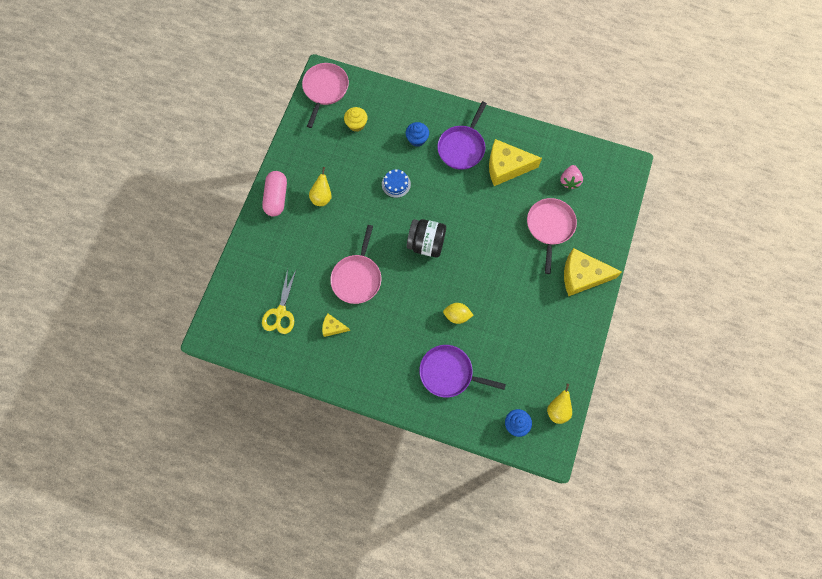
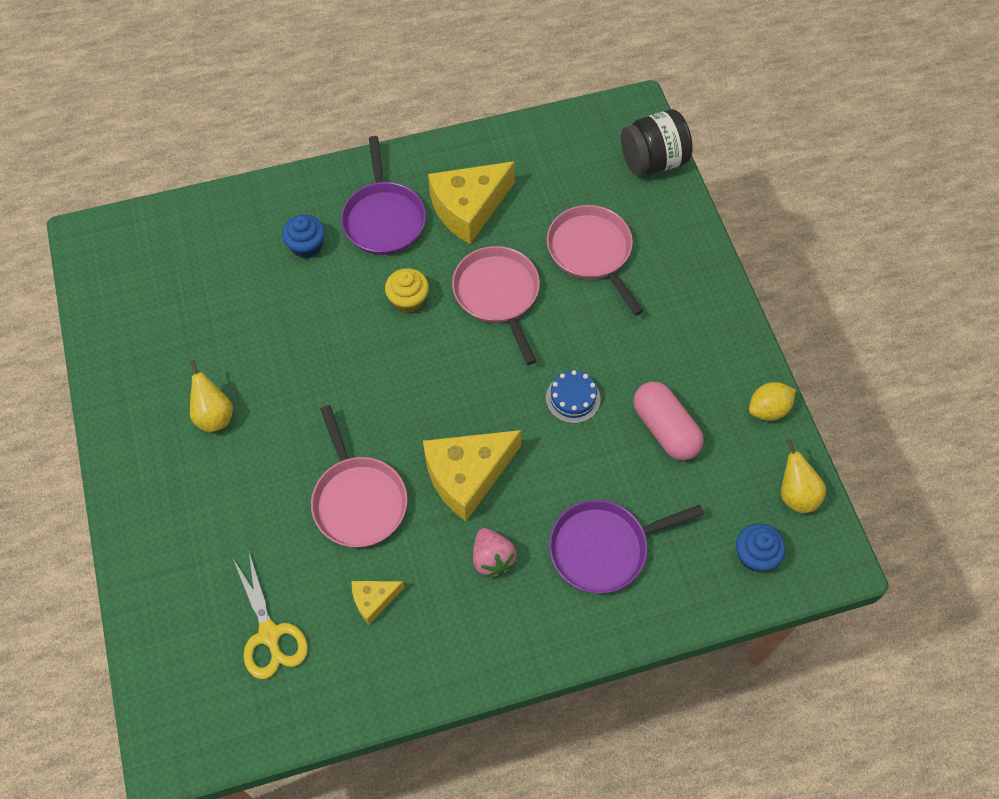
camera: 35 degrees left, 10 degrees down
(276, 198) = (137, 462): pink capsule -> pink capsule (665, 429)
(325, 89) = (107, 257): pink pan -> pink pan (498, 294)
(356, 124) = (195, 278): yellow cupcake -> yellow cupcake (408, 300)
(396, 184) = (320, 327): blue cake -> blue cake (573, 398)
(426, 243) = (429, 383): black jar -> black jar (653, 161)
(457, 315) = (552, 457): yellow lemon -> yellow lemon (768, 409)
(569, 181) = (571, 176): pink strawberry -> pink strawberry (492, 559)
(582, 276) = (686, 290): yellow cheese -> yellow cheese (467, 476)

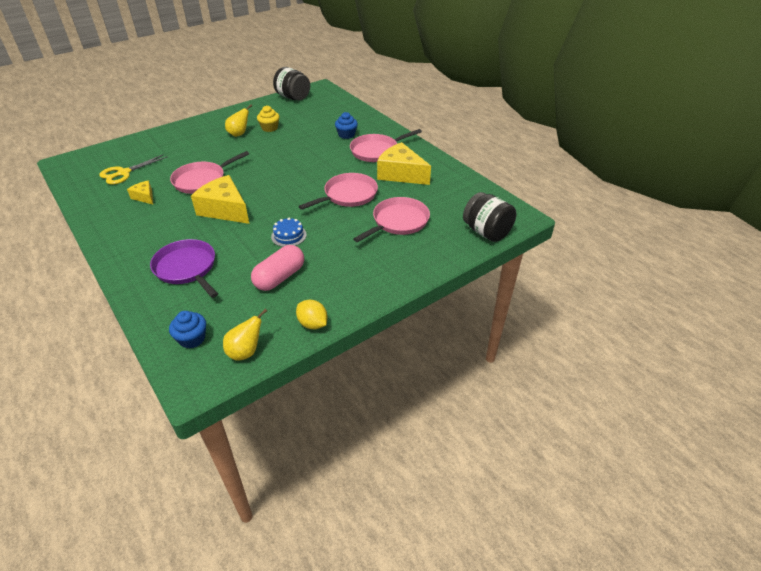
camera: 70 degrees right, 20 degrees down
(106, 294) = (293, 97): none -> black jar
(383, 219) = (376, 151): purple pan -> pink pan
(408, 300) = (329, 168): yellow cupcake -> yellow cupcake (269, 128)
(492, 559) = (174, 229): pink strawberry -> none

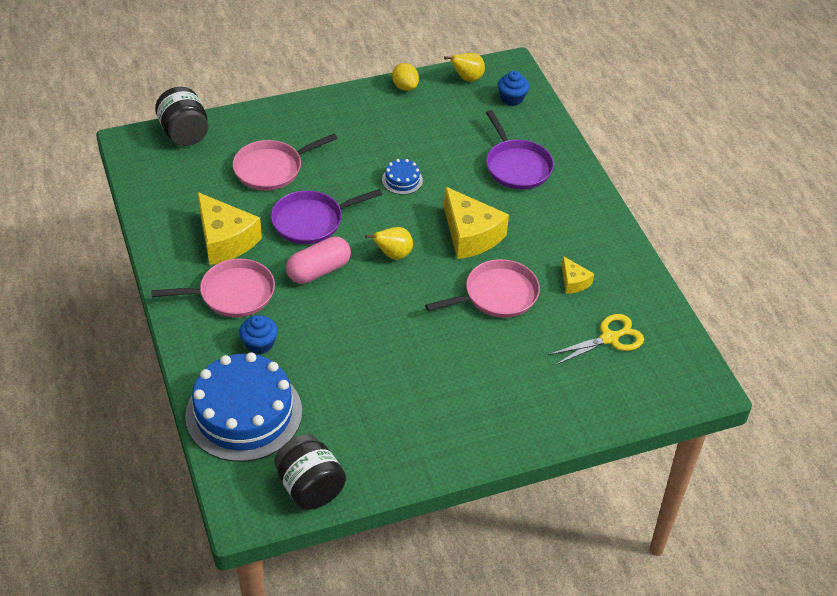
camera: 165 degrees left, 5 degrees up
(239, 134) = (432, 391): yellow pear -> yellow pear (393, 255)
(269, 128) = (378, 395): yellow cupcake -> none
(280, 277) = (423, 135): pink capsule -> pink capsule (319, 270)
(339, 112) = (244, 413): none -> blue cake
(348, 195) = (311, 221): pink pan -> purple pan

